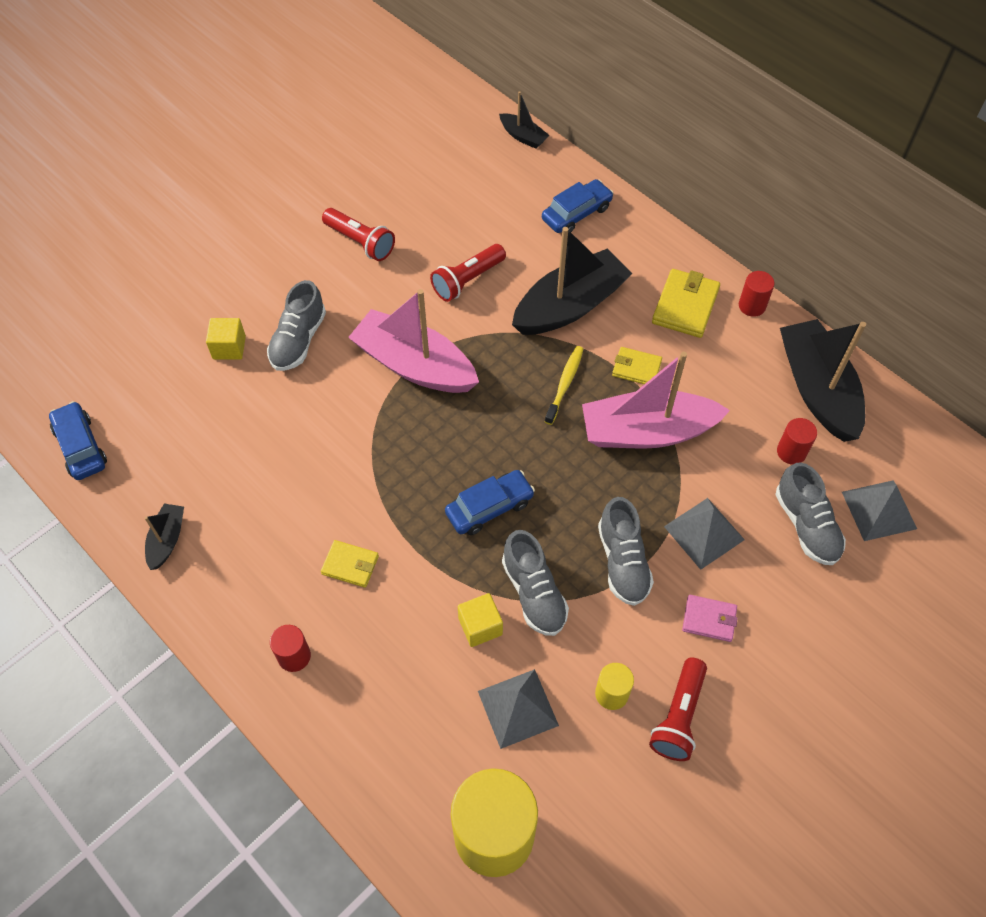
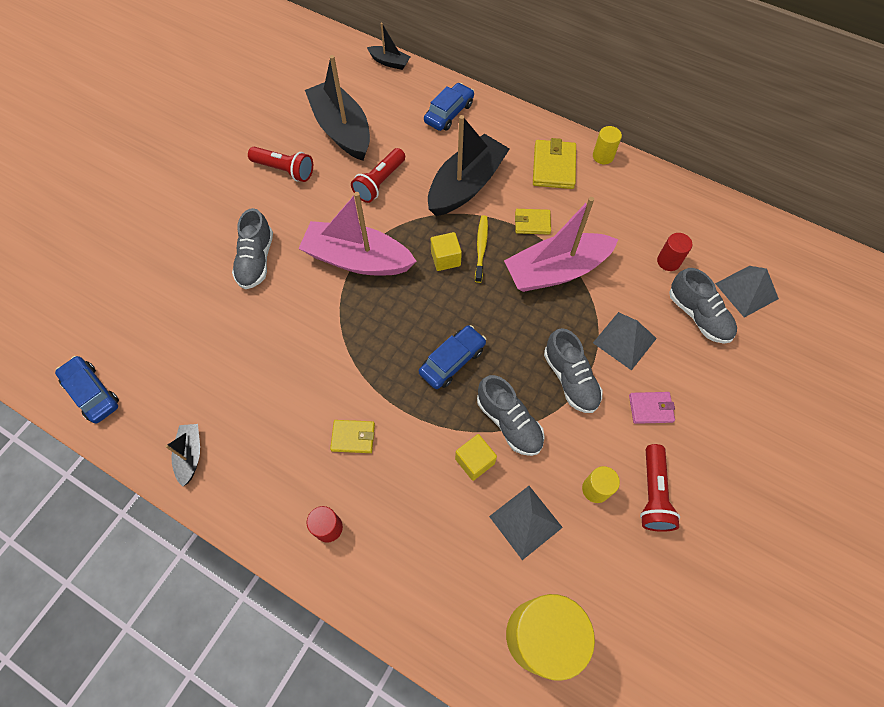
camera: 15 degrees left, 5 degrees up
(229, 347) = (199, 279): yellow cube -> yellow cube (445, 258)
(752, 306) = (603, 156): red cylinder -> yellow cylinder
(817, 389) = (671, 209): black boat -> black boat (342, 130)

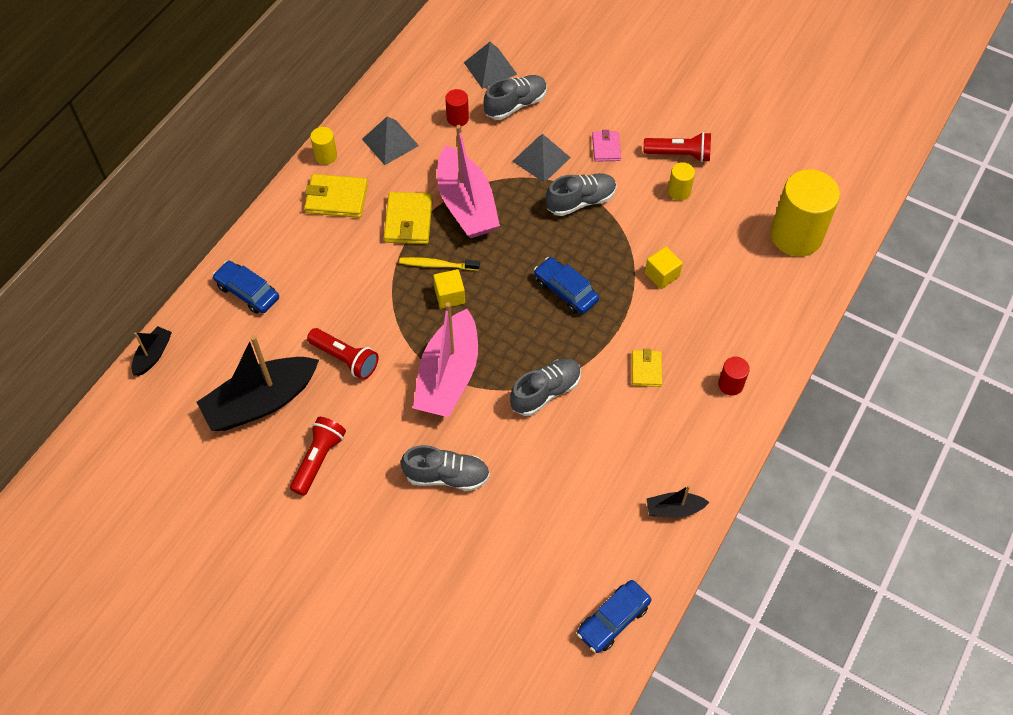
camera: 90 degrees left, 5 degrees down
(466, 185) = (355, 277): black boat -> none
(509, 422) = (624, 248): grey shoe -> grey shoe (545, 392)
(525, 521) = (710, 240): grey pyramid -> grey pyramid (390, 142)
(532, 223) = (408, 221): yellow wallet -> yellow wallet, size x1.60

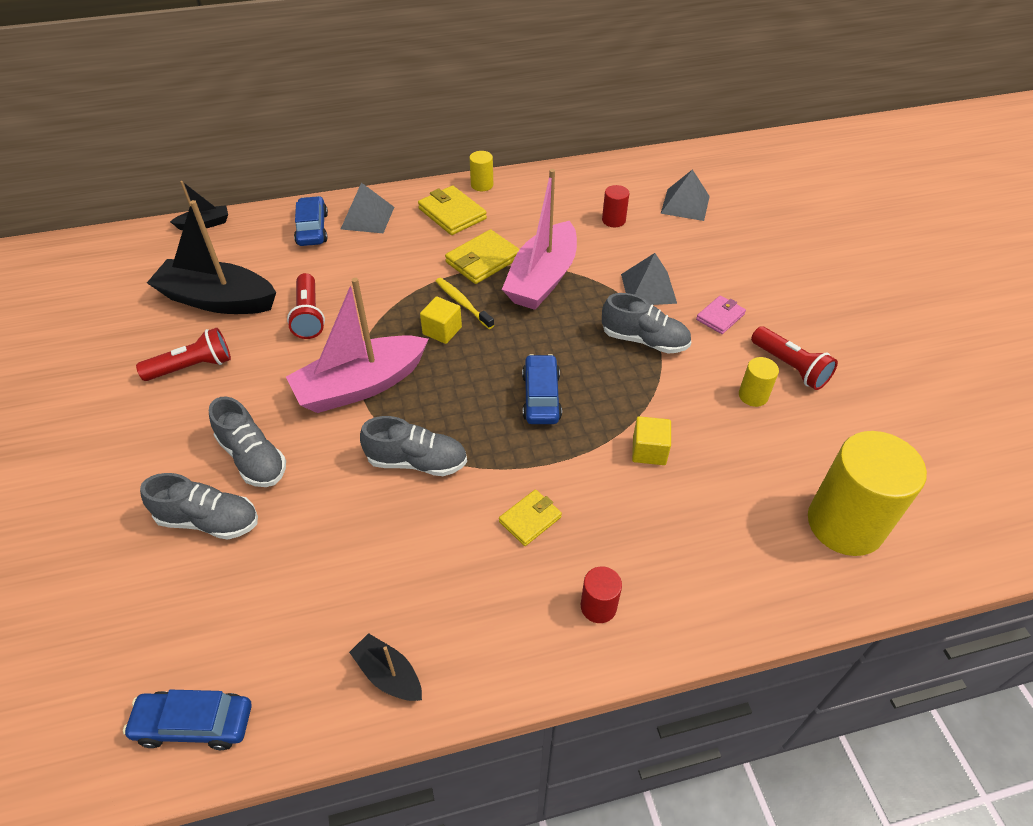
camera: 45 degrees right, 10 degrees down
(390, 142) = (540, 204): grey pyramid -> grey pyramid (367, 218)
(515, 105) = (675, 239): grey shoe -> grey shoe (209, 520)

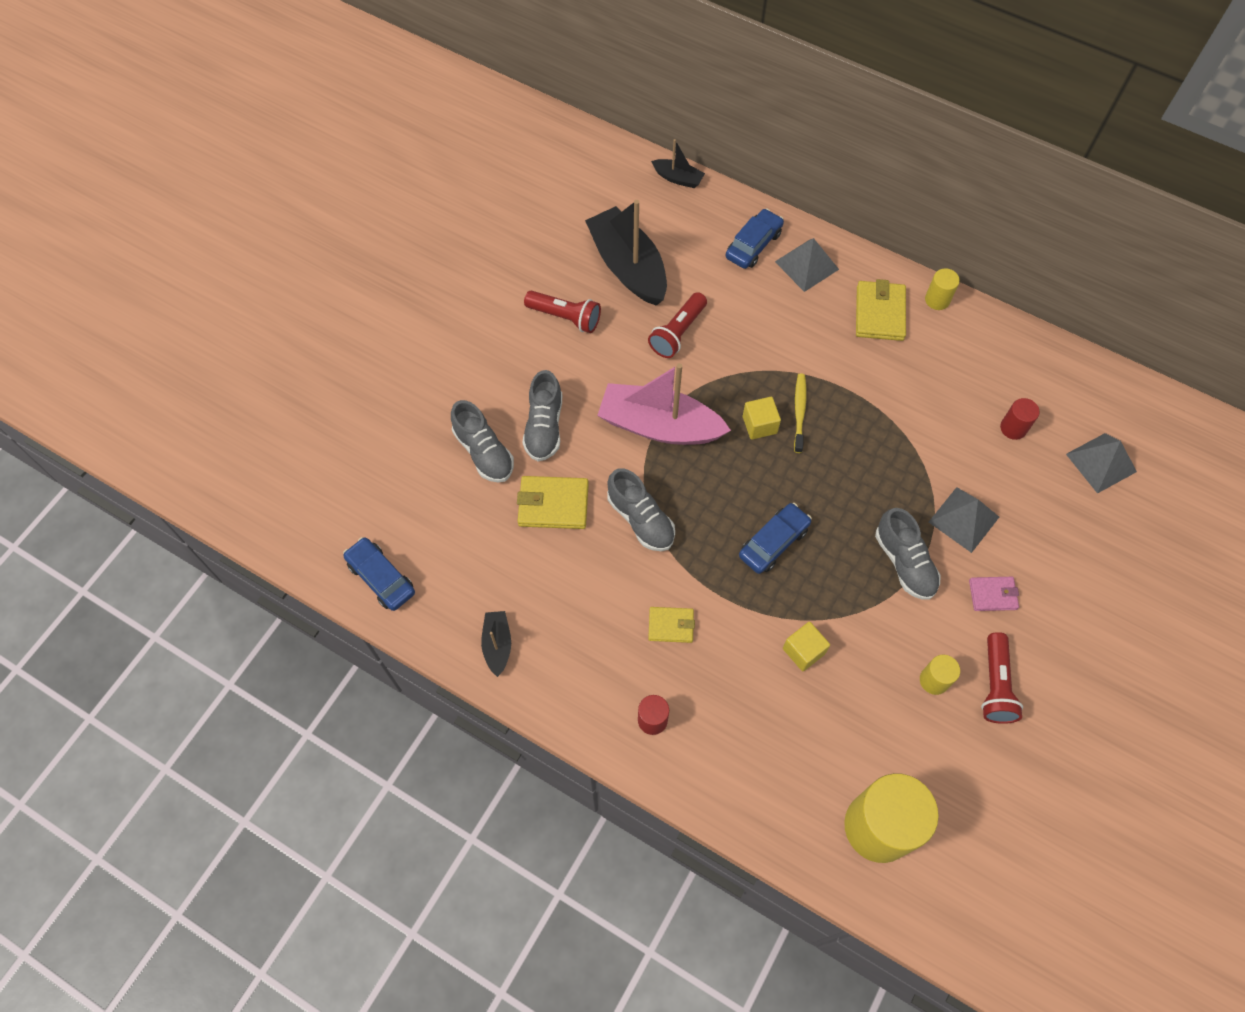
camera: 45 degrees right, 15 degrees up
(483, 260) = (857, 382): yellow wallet -> yellow wallet (553, 504)
(542, 279) = (885, 439): pink boat -> none

